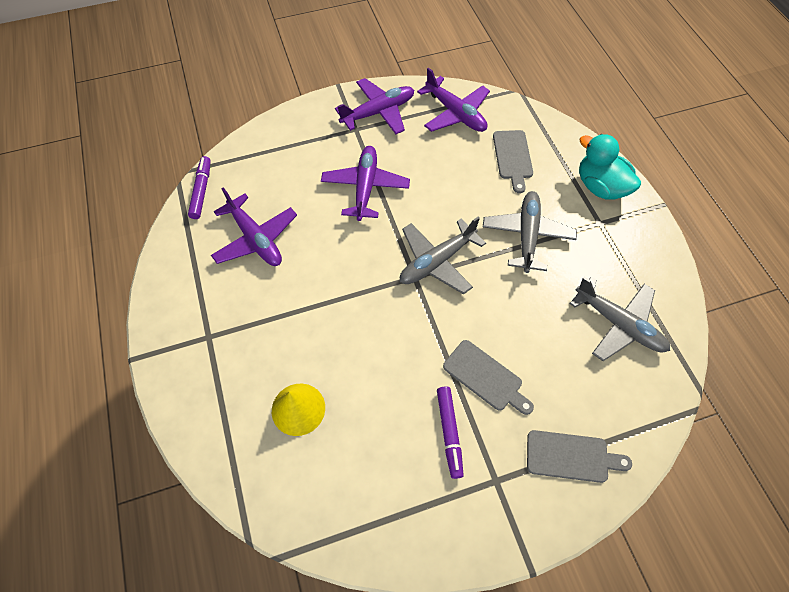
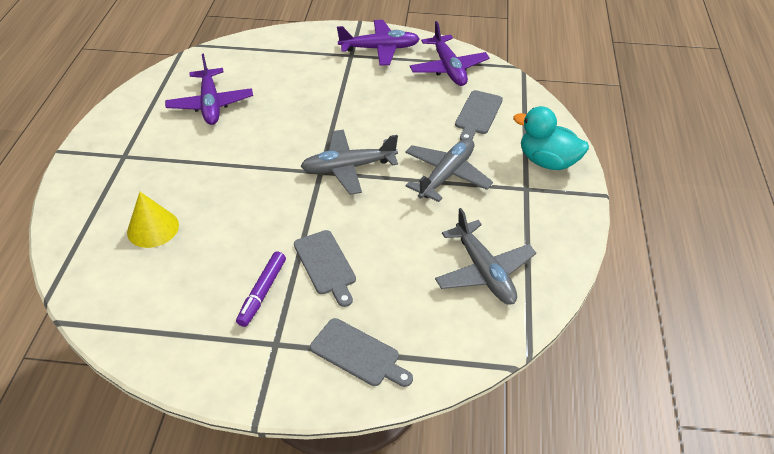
camera: 25 degrees right, 15 degrees down
(202, 191) = (194, 60): purple marker -> none
(365, 187) = (327, 97): purple plane -> none
(600, 187) = (547, 161): turquoise duck -> turquoise duck turned 45 degrees counterclockwise

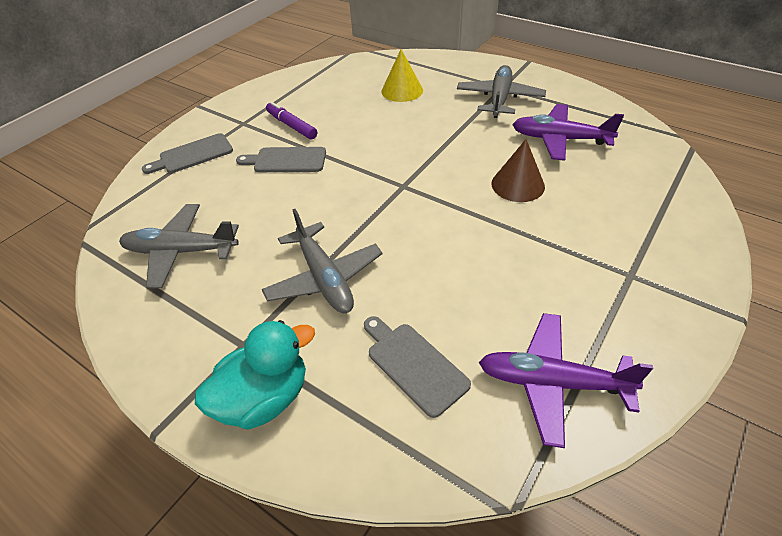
camera: 120 degrees right, 0 degrees up
(285, 113) = (518, 185): none -> brown cone
(348, 167) = (395, 206): grey plane -> grey plane (499, 99)
(380, 49) = (640, 313): purple plane -> none

